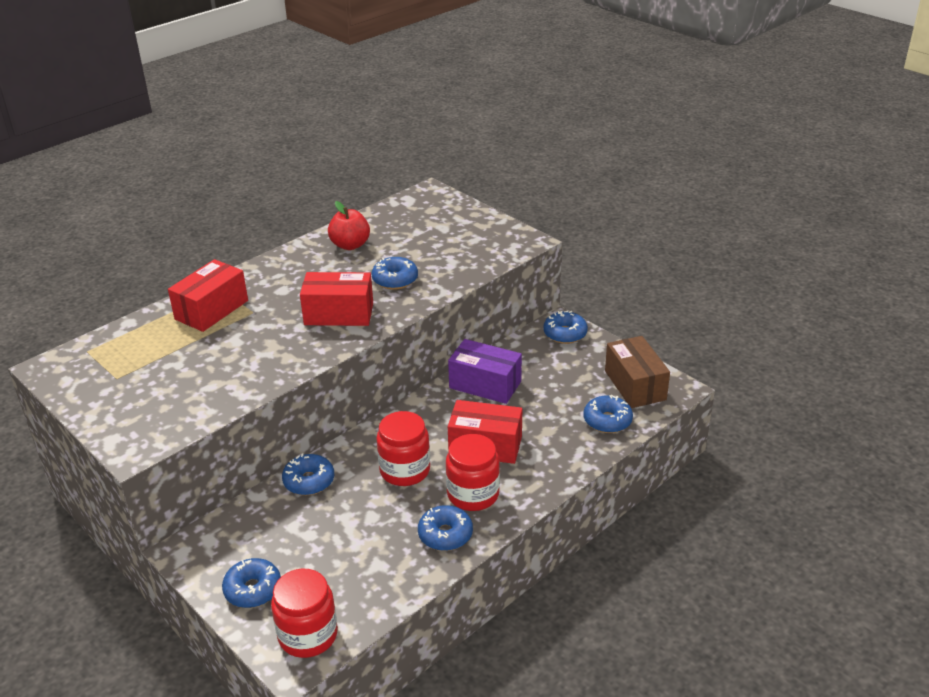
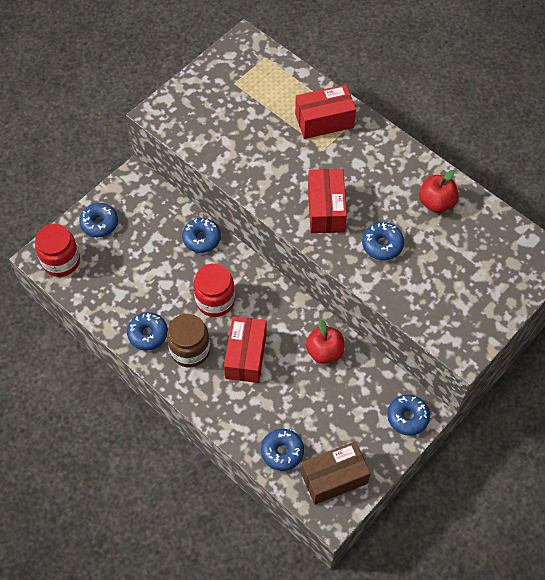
camera: 85 degrees right, 25 degrees up
(211, 310) = (324, 121): red box -> red box turned 45 degrees counterclockwise
(473, 494) = (190, 350): red jar -> brown jar
(485, 385) = (324, 351): purple box -> red apple

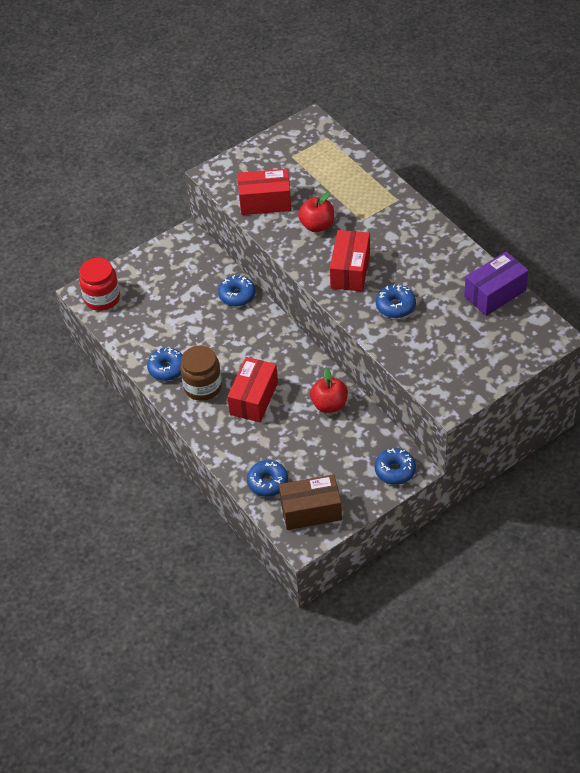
camera: 15 degrees right, 10 degrees down
(99, 223) = (145, 271): blue donut -> none
(215, 300) = (237, 348): red jar -> none
(324, 121) = (368, 197): red box -> red box (265, 202)
(436, 202) = (457, 277): red apple -> red apple (317, 225)
(478, 216) = (495, 293): none -> purple box

